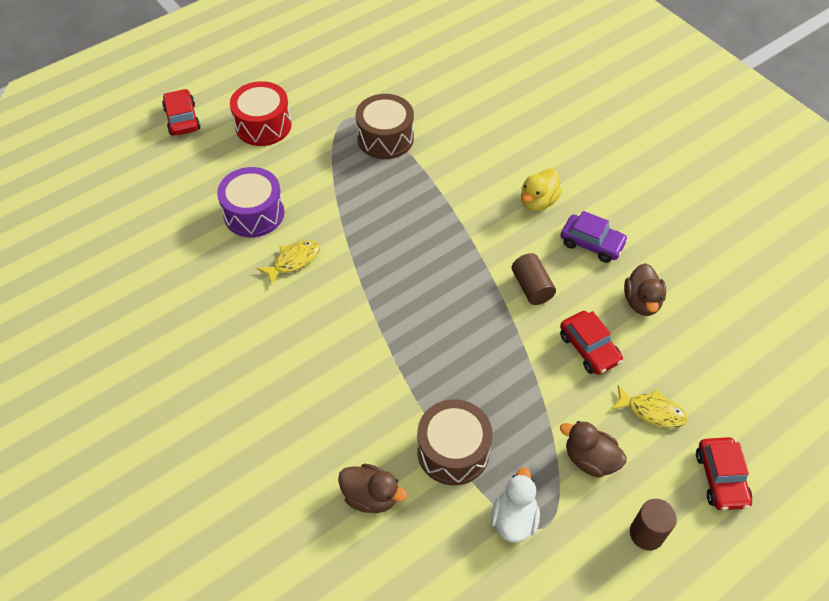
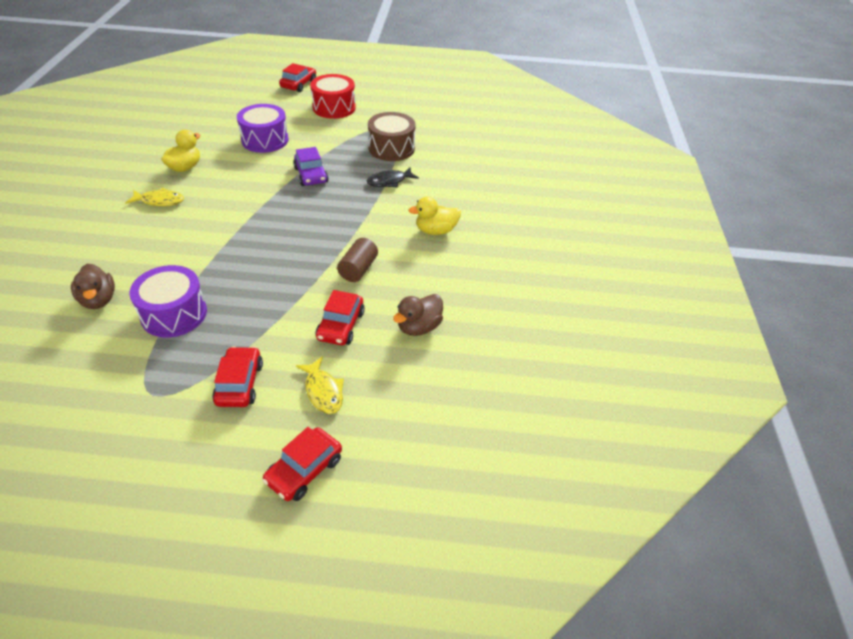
camera: 40 degrees right, 10 degrees down
(225, 304) = (185, 167): none -> yellow duck
(293, 261) = (248, 171): yellow fish -> yellow fish (160, 201)
(434, 178) = (389, 181): none -> black fish
(453, 451) = (174, 314): brown drum -> purple drum
(514, 519) = (144, 375): white duck -> none
(590, 459) = (240, 383): brown duck -> red car
(591, 243) = (436, 274): purple car -> purple car (311, 175)
(646, 533) = (202, 455): brown cylinder -> none

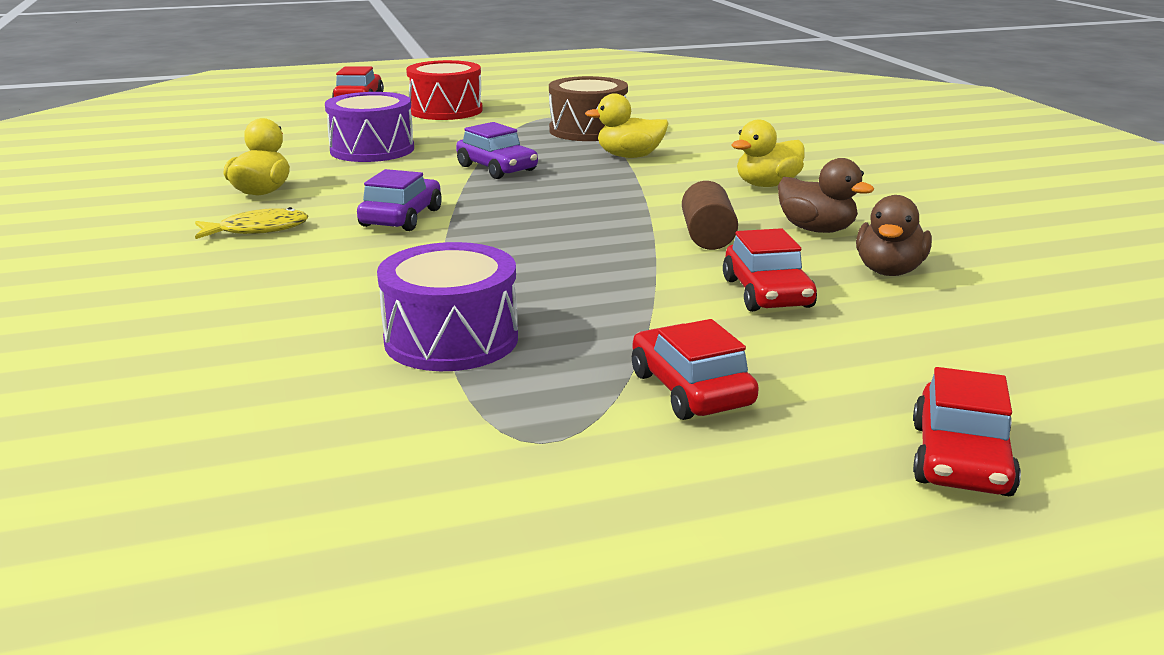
camera: 20 degrees left, 20 degrees down
(98, 300) = (272, 354): brown duck -> brown duck (816, 230)
(229, 209) = (401, 217): none -> purple car
(323, 391) = (848, 364): yellow fish -> none
(389, 181) = (629, 156): black fish -> yellow duck

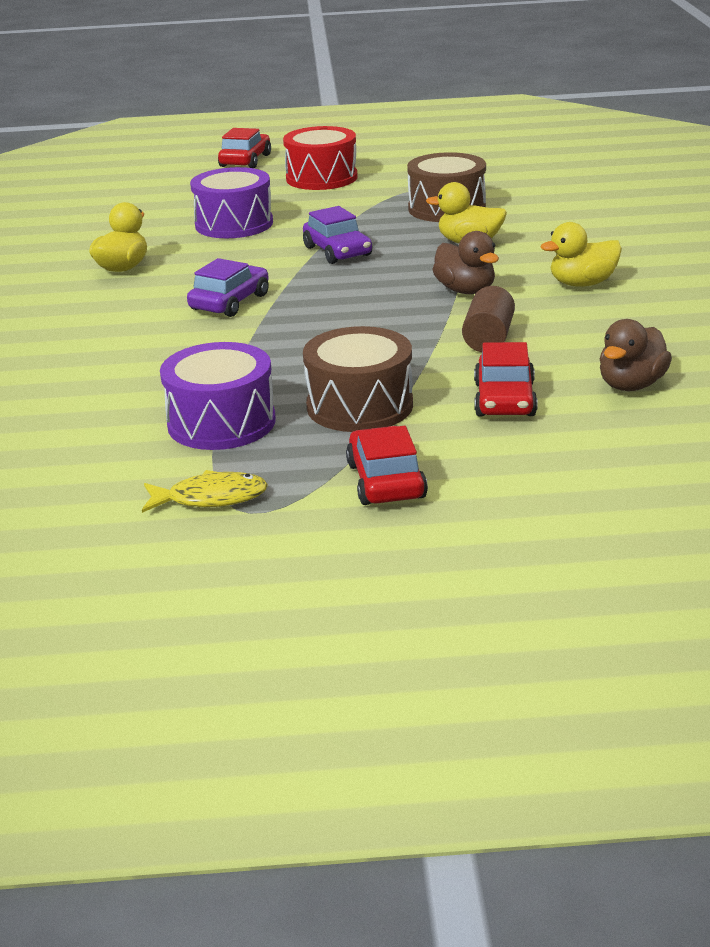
camera: 15 degrees right, 5 degrees up
(258, 230) = (107, 308): yellow fish -> yellow fish (211, 498)
(608, 310) = (359, 406): none -> brown drum
(816, 230) = (595, 337): brown duck -> brown duck (465, 290)
(960, 459) = (560, 556): red car -> none

